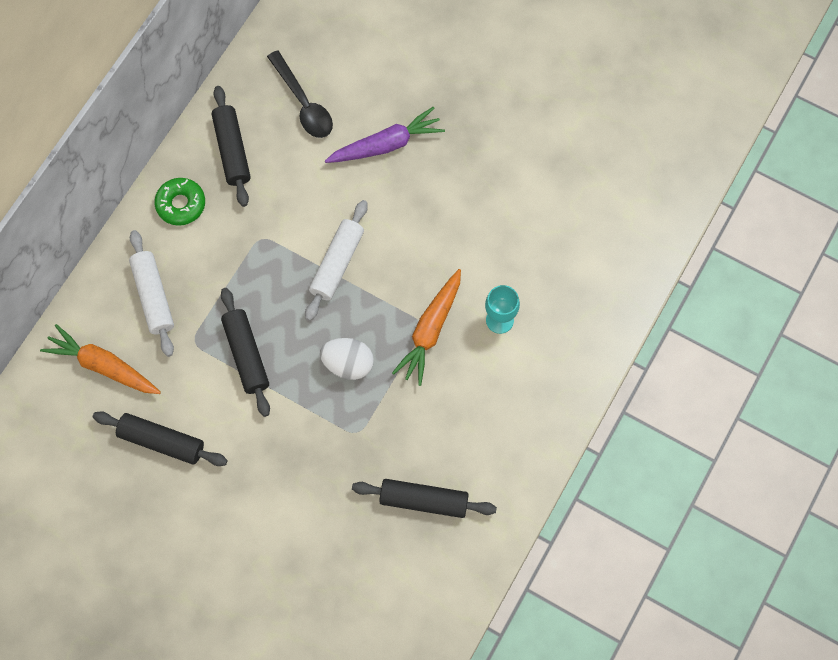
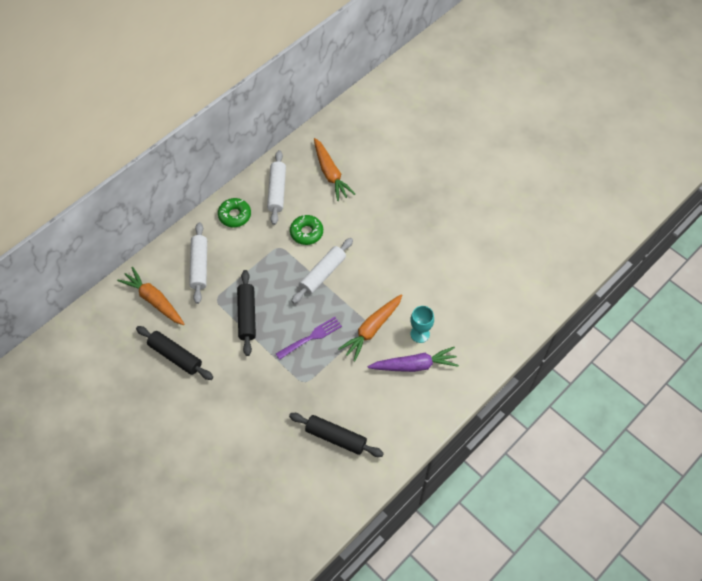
camera: 15 degrees right, 10 degrees down
(232, 150) = (277, 191): black rolling pin -> white rolling pin
(295, 205) = (306, 232): none -> green donut
(303, 103) = (330, 173): black spoon -> orange carrot
(348, 364) = (311, 337): white egg -> purple fork
(386, 144) = (376, 209): purple carrot -> purple carrot (414, 365)

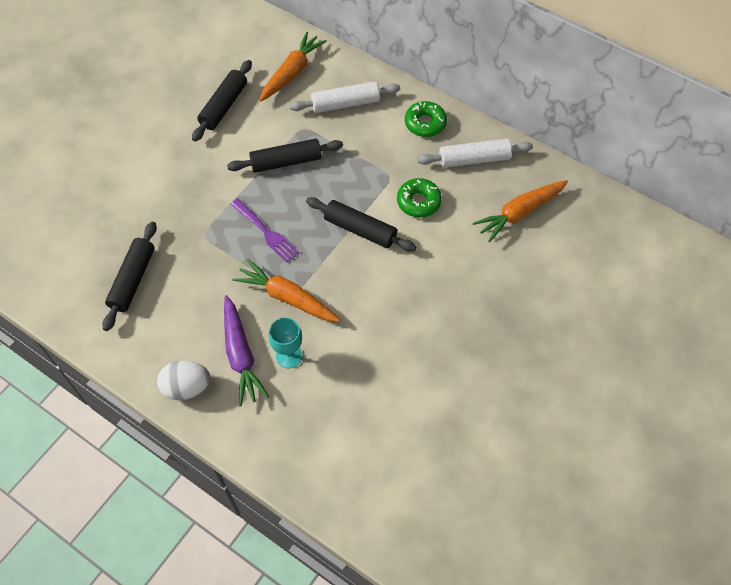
camera: 80 degrees right, 0 degrees up
(323, 274) = (360, 229): white rolling pin -> black rolling pin
(435, 404) = (187, 387): none -> white egg

